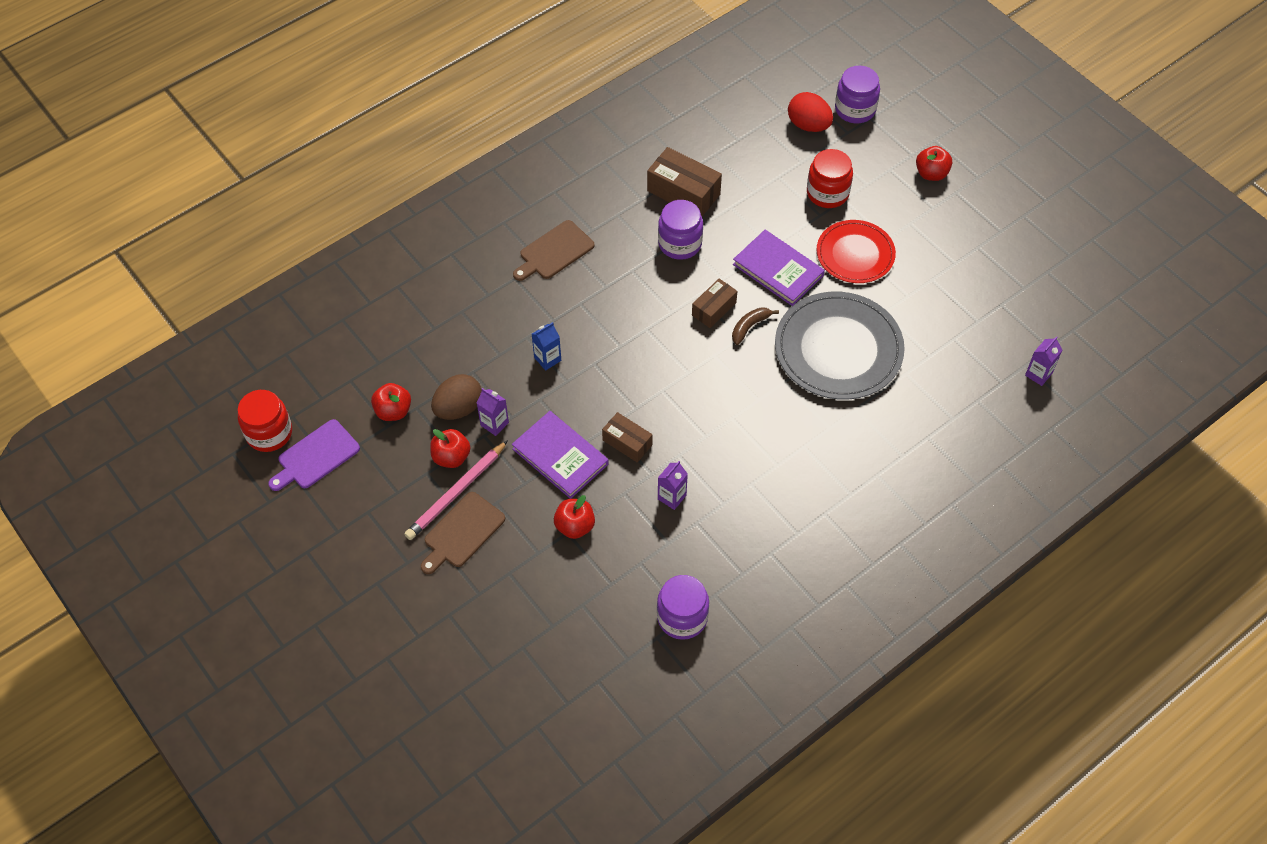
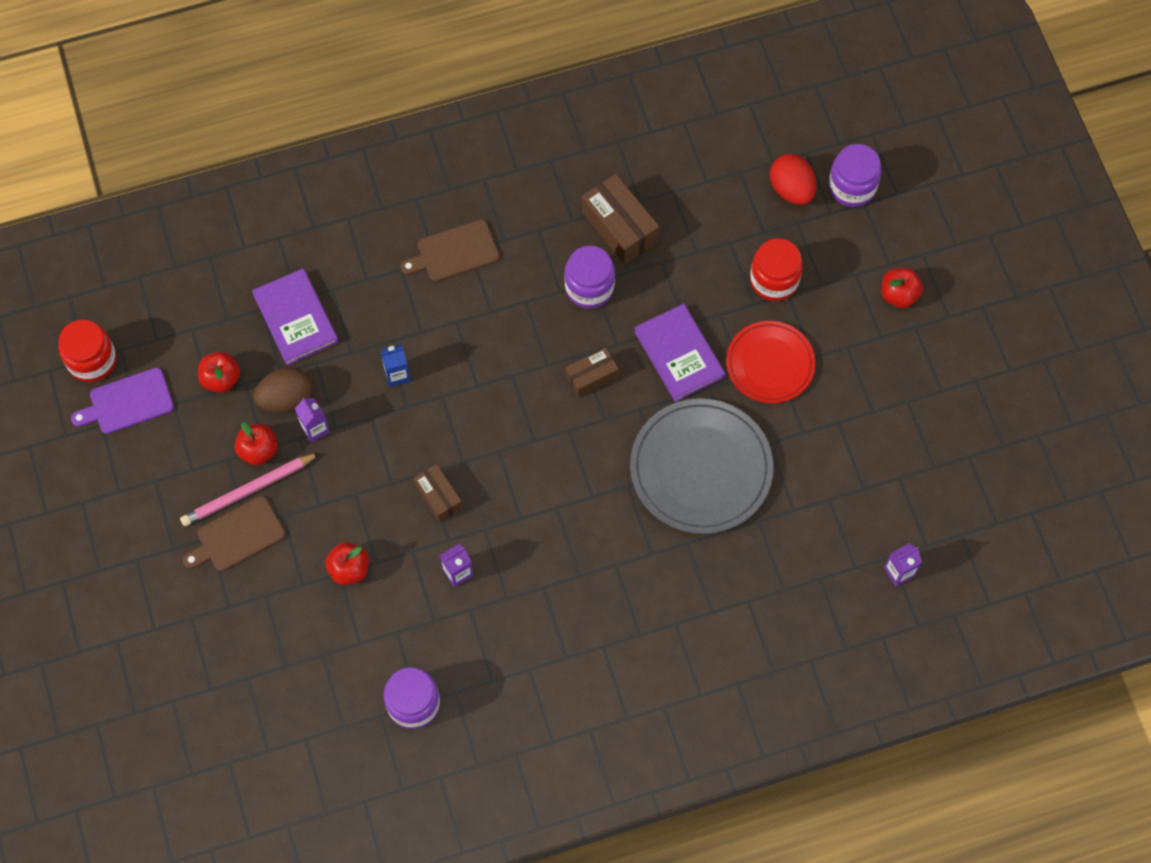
camera: 20 degrees right, 10 degrees up
(560, 456) = (365, 488): purple book -> purple book (295, 318)
(749, 327) = (620, 410): brown banana -> none

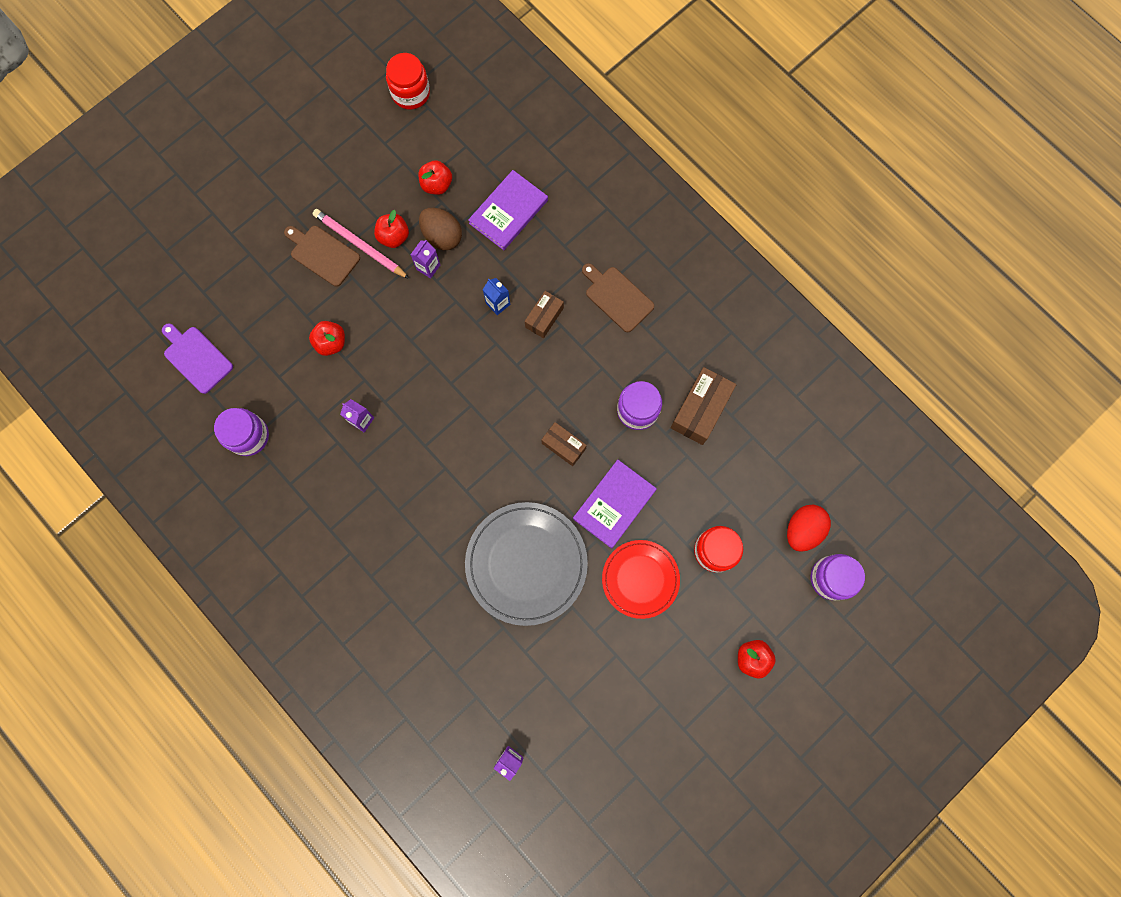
camera: 65 degrees right, 10 degrees up
(128, 402) = (390, 132): purple cutting board -> purple cutting board (196, 358)
(438, 497) = (415, 379): brown box -> brown box (544, 317)

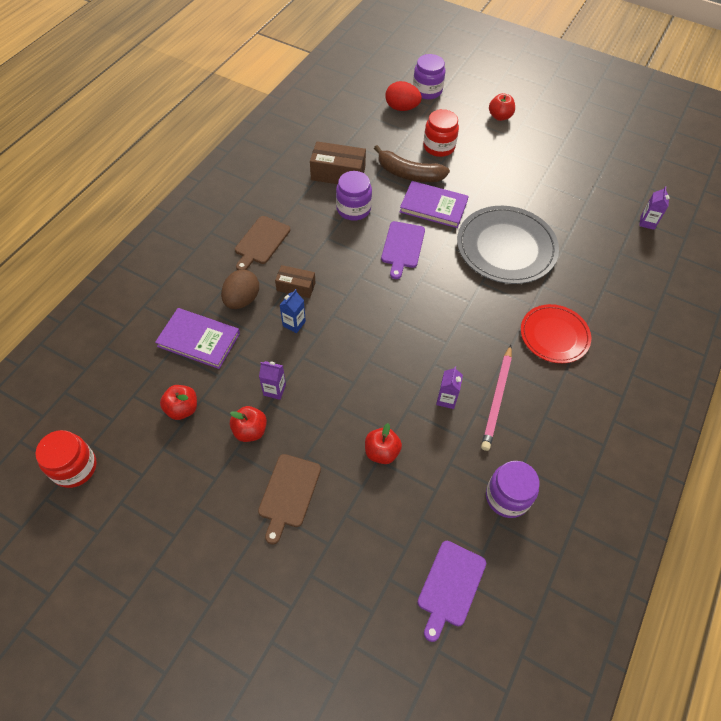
camera: 110 degrees left, 20 degrees down
(360, 245) = (268, 460): pink pencil -> pink pencil (497, 399)
(442, 236) = (238, 387): brown egg -> brown egg (242, 300)
(563, 446) = (402, 247): brown box -> purple cutting board
(640, 579) = (480, 180): red plate -> red plate (554, 335)
(676, 494) = (409, 174): none -> brown banana

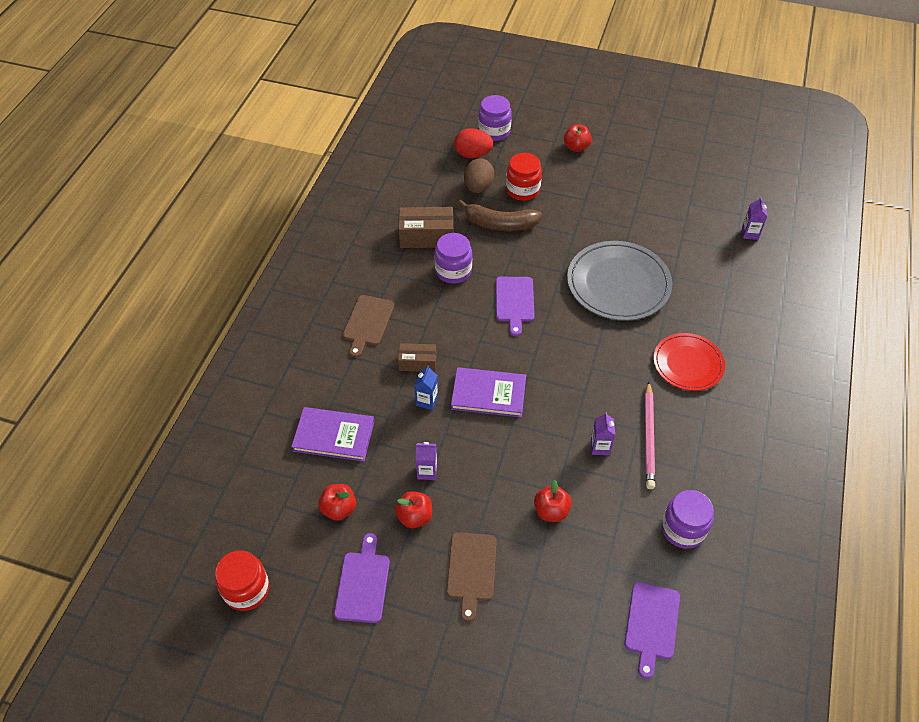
camera: 10 degrees left, 5 degrees down
(183, 485) = (363, 583): none -> purple cutting board
(242, 300) = (366, 386): brown egg -> brown egg (478, 187)
(433, 206) = (534, 254): purple book -> purple book (488, 394)

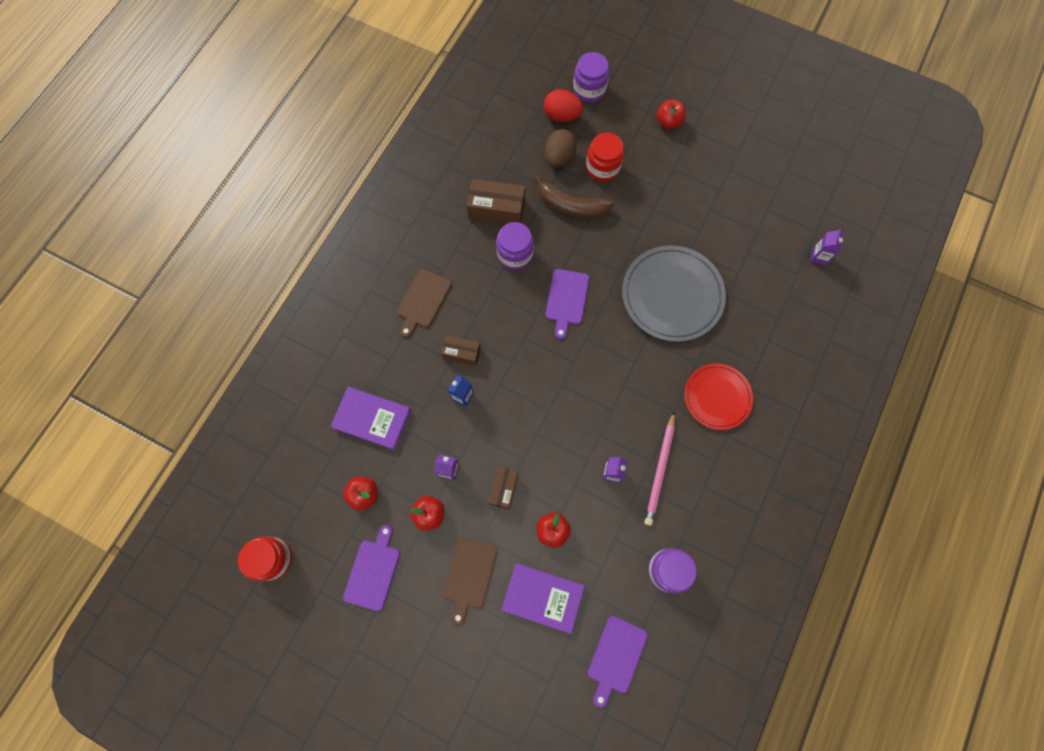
camera: 10 degrees right, 20 degrees up
(488, 394) = (521, 398): purple book -> purple book (542, 597)
(489, 480) = (503, 489): none -> brown box

